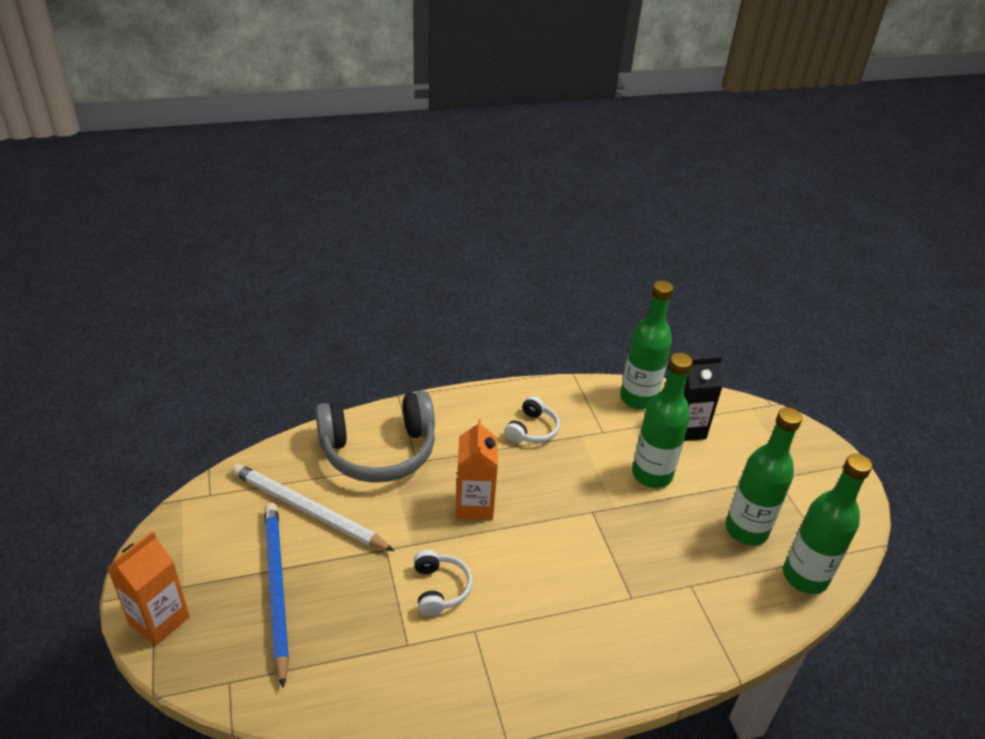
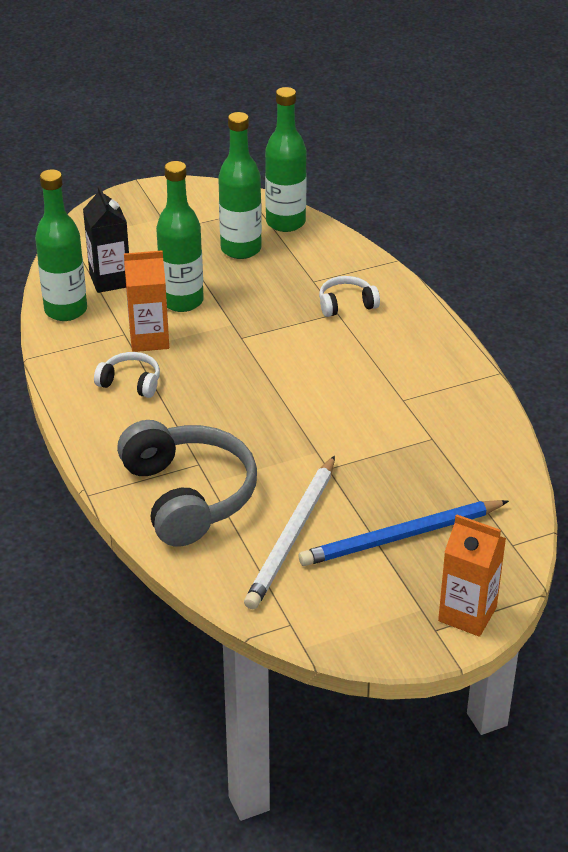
camera: 95 degrees left, 0 degrees up
(440, 589) = (365, 425): white headphones -> white headphones (346, 304)
(474, 505) = (253, 414): orange carton -> orange carton (149, 339)

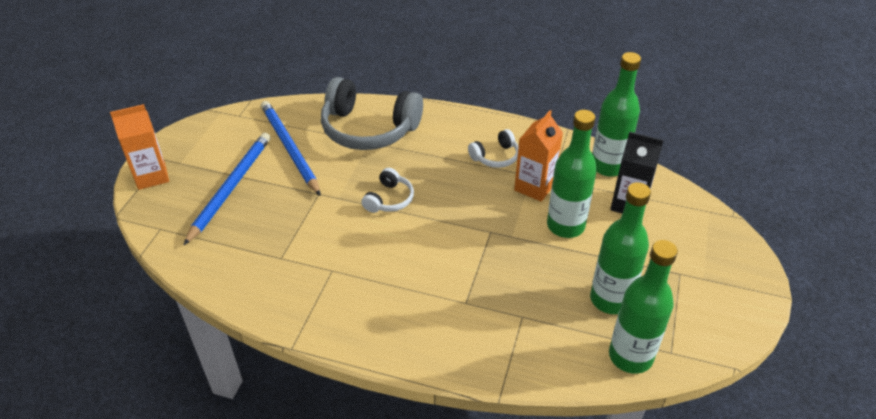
camera: 130 degrees right, 5 degrees up
(292, 535) = (289, 148): white pencil -> blue pencil
(346, 304) = (470, 315): white headphones -> white headphones (389, 199)

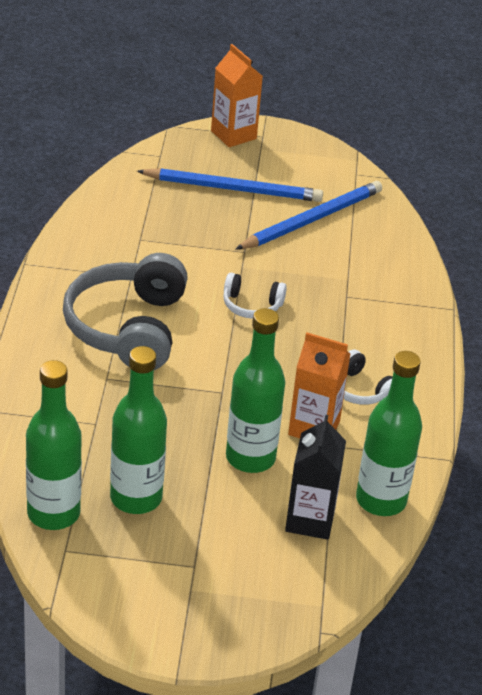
camera: 75 degrees right, 5 degrees down
(369, 129) = (372, 276): grey headphones -> grey headphones (128, 328)

